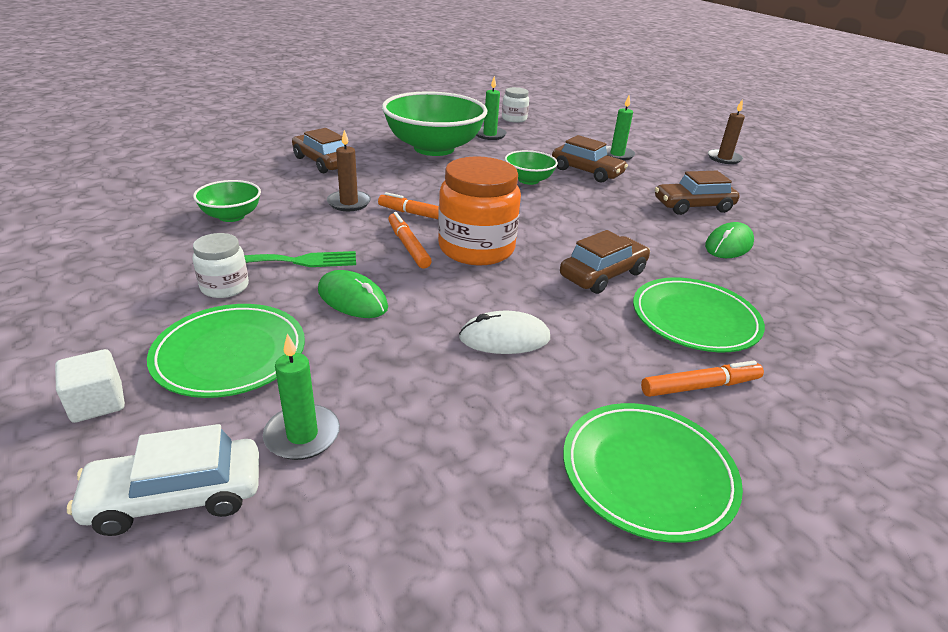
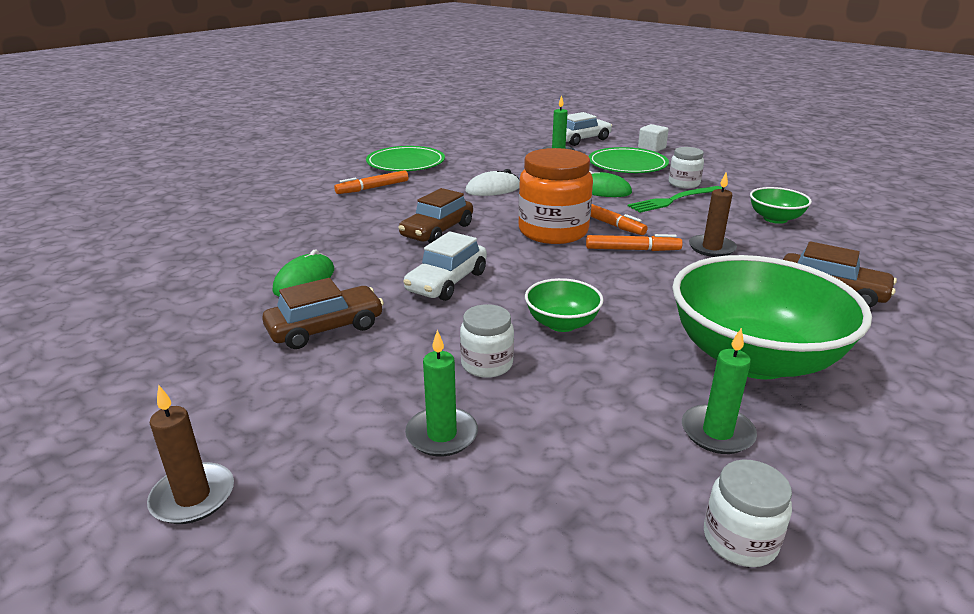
camera: 165 degrees right, 5 degrees down
(586, 172) = (487, 364): brown car -> white jar
(602, 220) = (447, 282): none -> white car
(695, 319) = (365, 216): green plate -> none

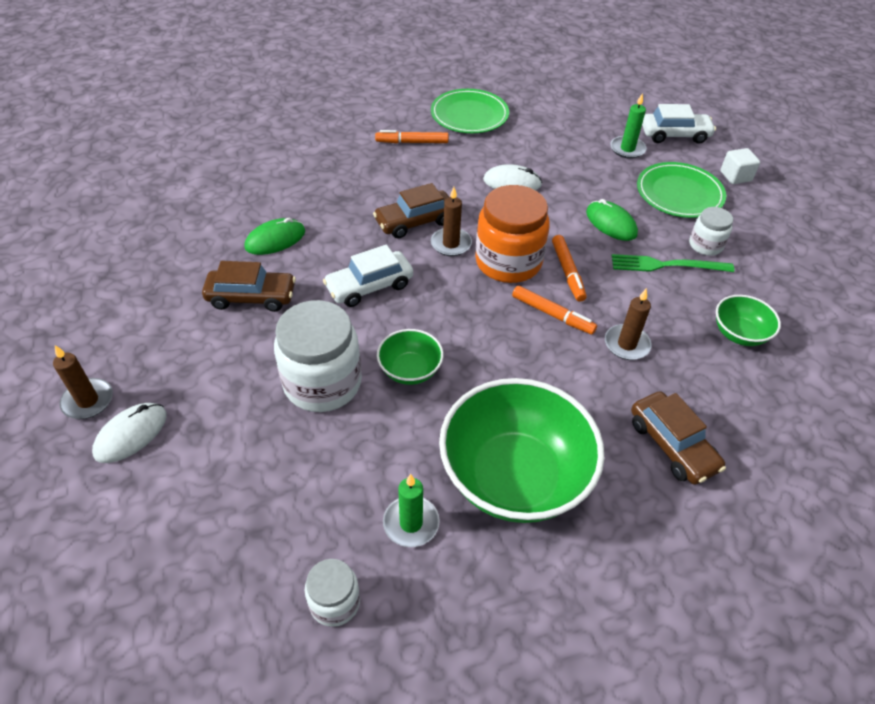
camera: 30 degrees right, 20 degrees up
(296, 503) = (131, 434): none -> white mouse
(442, 435) = (243, 428): green candle -> none
(487, 364) = (322, 383): white jar -> white jar, size x1.91
(488, 235) = (451, 244): none -> brown candle

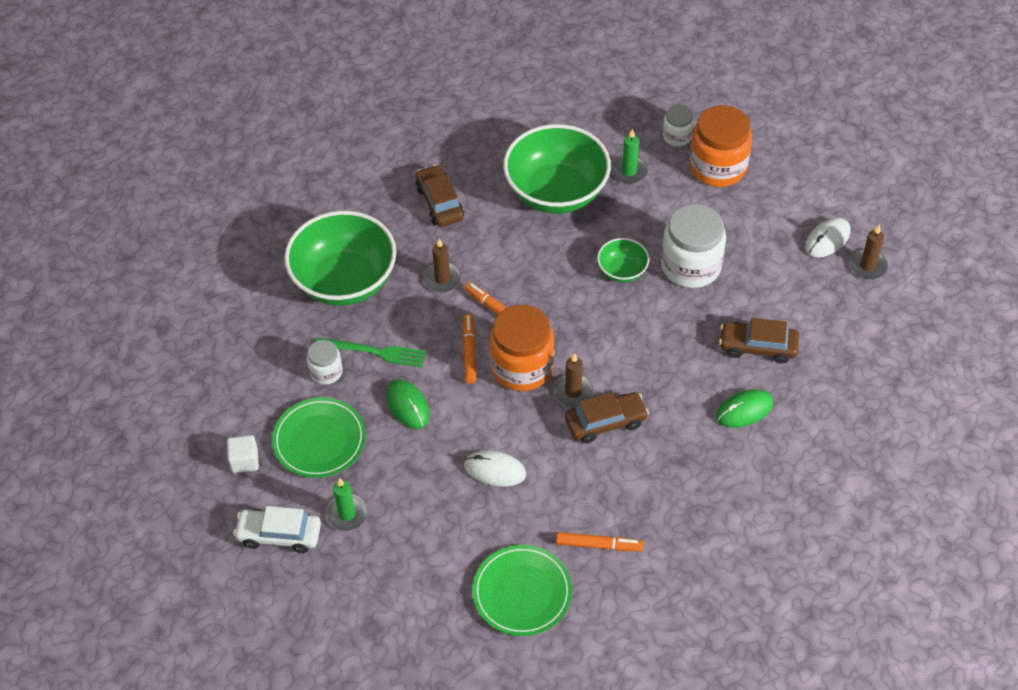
camera: 170 degrees left, 5 degrees up
(271, 544) = (718, 167): none -> orange jar
(369, 286) = (653, 350): white car -> none
(739, 334) = (344, 281): green bowl -> green bowl, size x2.12

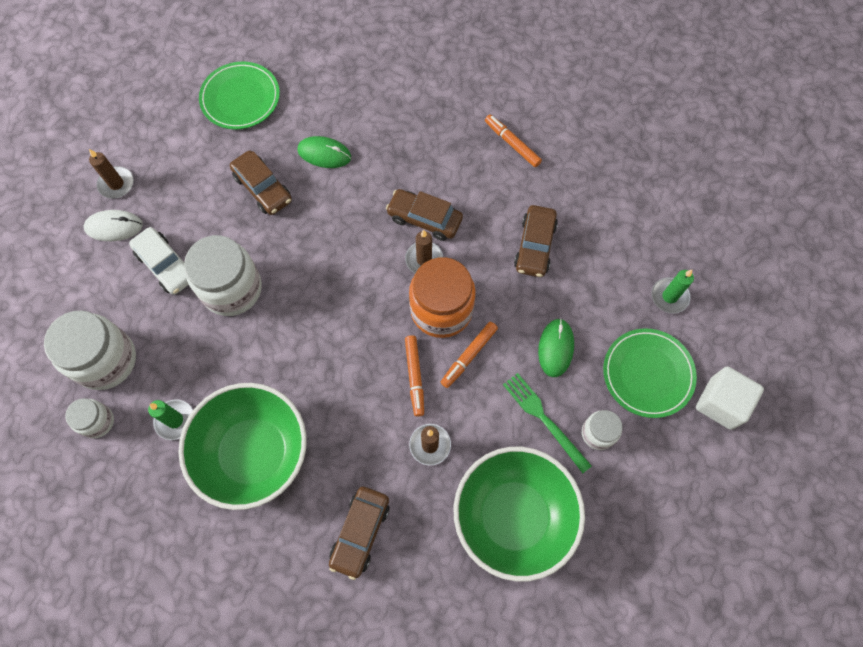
camera: 140 degrees left, 15 degrees up
(244, 461) = (721, 403): white cube -> white cube, size x1.55
(279, 535) = (732, 319): white car -> white car (166, 265)
(495, 470) = (534, 246): white mouse -> brown car
(522, 592) = (590, 152): green plate -> green plate (240, 98)
(622, 271) = (285, 329): green bowl -> none
(718, 167) = (105, 360): orange jar -> white jar

